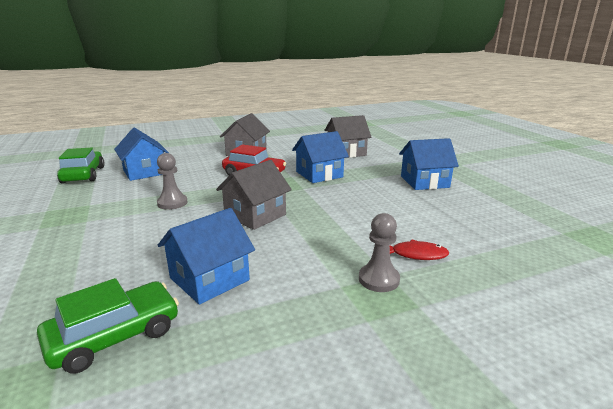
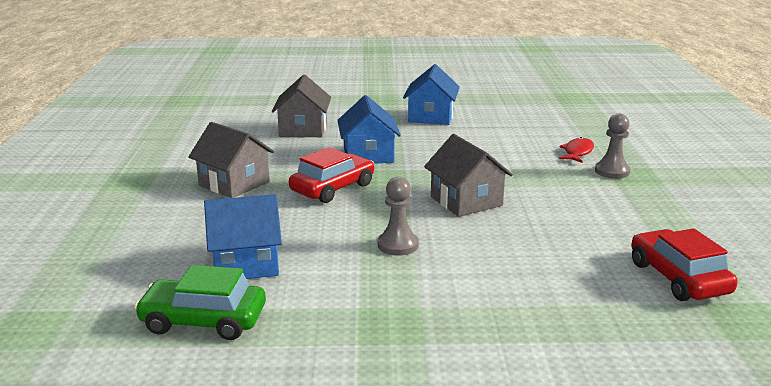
camera: 70 degrees left, 0 degrees up
(115, 336) = (678, 278): green car -> red car
(209, 279) = (595, 234): blue house -> none

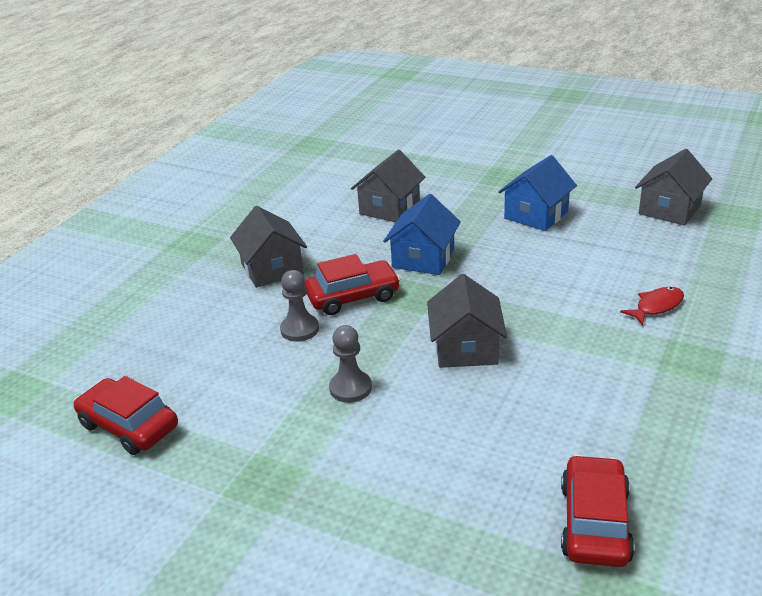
camera: 30 degrees right, 10 degrees up
(203, 320) = (129, 426): green car -> red car
(246, 263) = (208, 371): blue house -> none
(525, 101) = (669, 209): none -> grey house
(612, 171) = (670, 346): grey pawn -> grey pawn (299, 329)

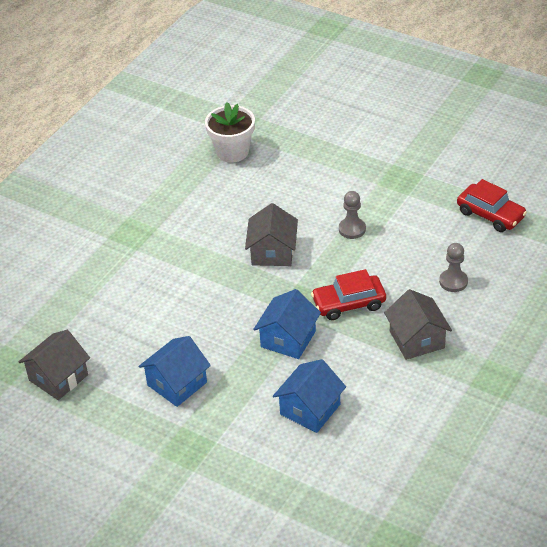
camera: 175 degrees left, 10 degrees up
(299, 329) = (388, 277): grey pawn -> grey pawn (453, 281)
(389, 208) = (310, 409): grey house -> blue house
(594, 522) = (232, 151): red car -> white flower pot
(656, 306) = (130, 275): red fish -> none

